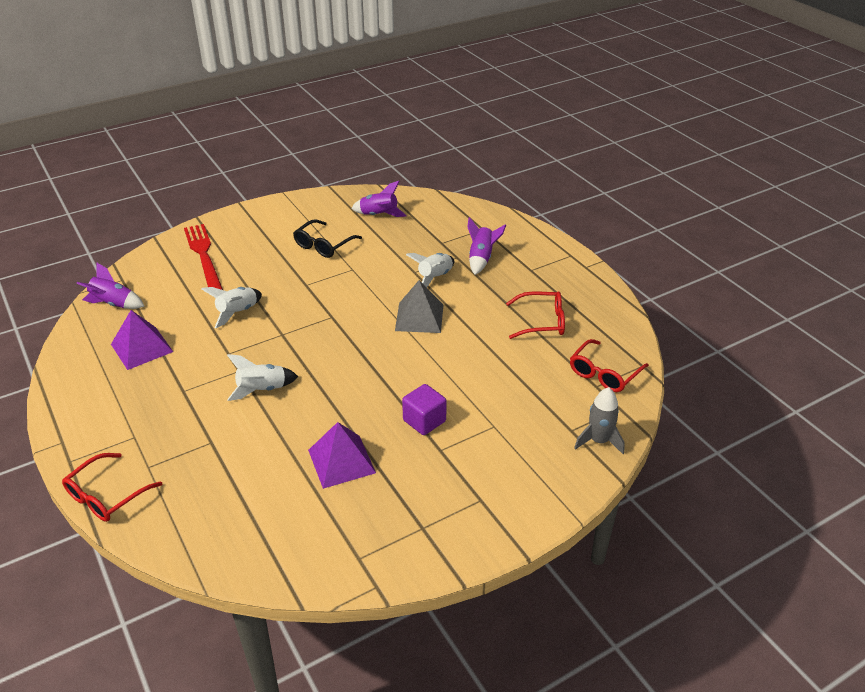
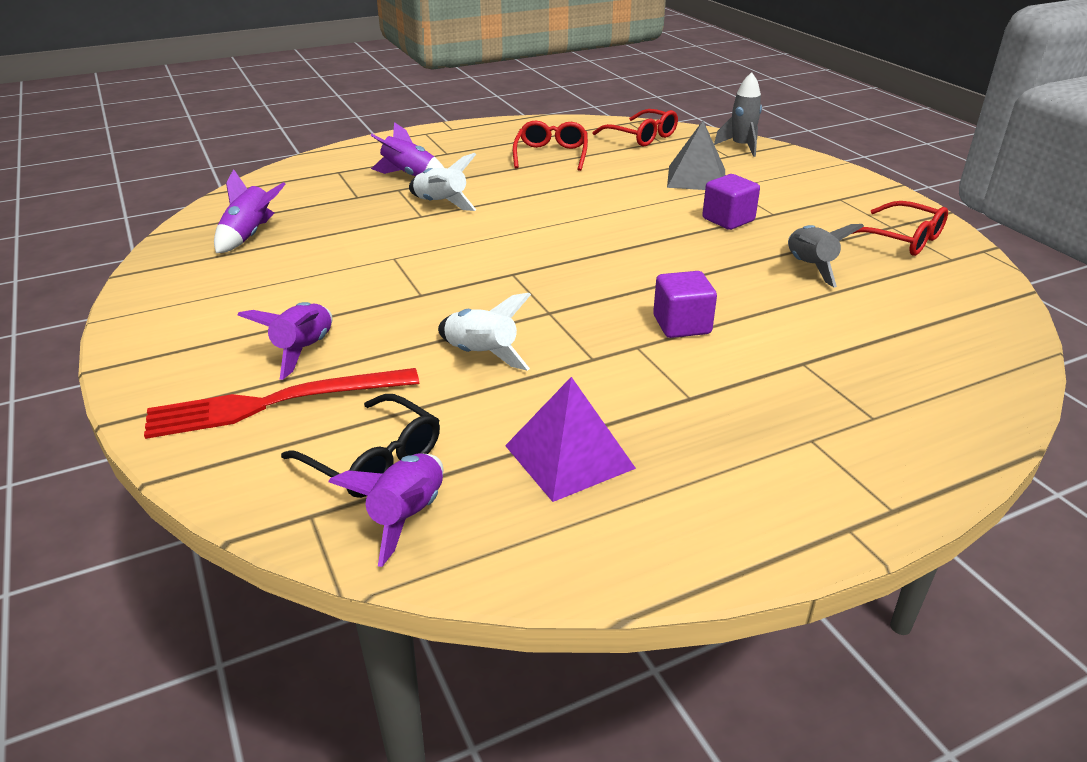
camera: 85 degrees left, 5 degrees down
(107, 495) = (950, 453): red glasses -> red glasses (901, 239)
(249, 256) = (303, 350): none -> purple rocket
(262, 389) = (681, 325): white rocket -> purple cube
(324, 245) = (311, 280): black glasses -> black glasses (373, 459)
(341, 461) = (809, 267): purple pyramid -> grey rocket
(419, 317) = (528, 216): grey pyramid -> grey pyramid (696, 178)

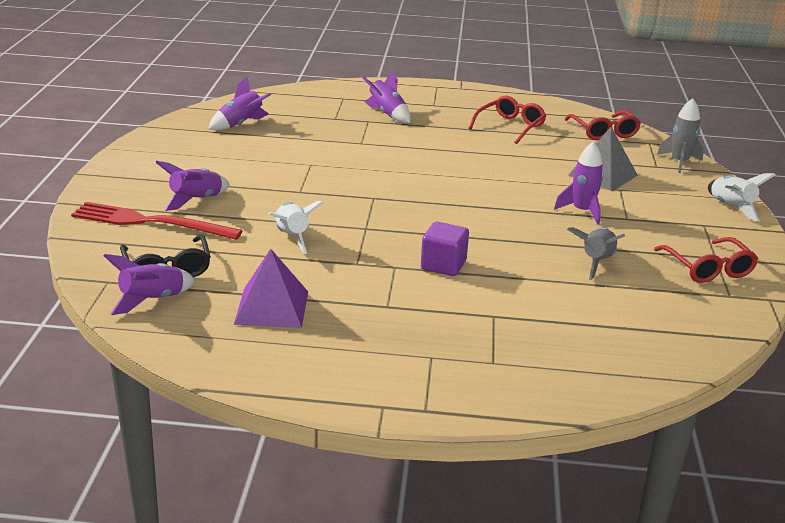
camera: 30 degrees right, 5 degrees down
(441, 204) = (384, 139): white rocket -> white rocket (730, 207)
(728, 220) = (582, 211): purple cube -> purple rocket

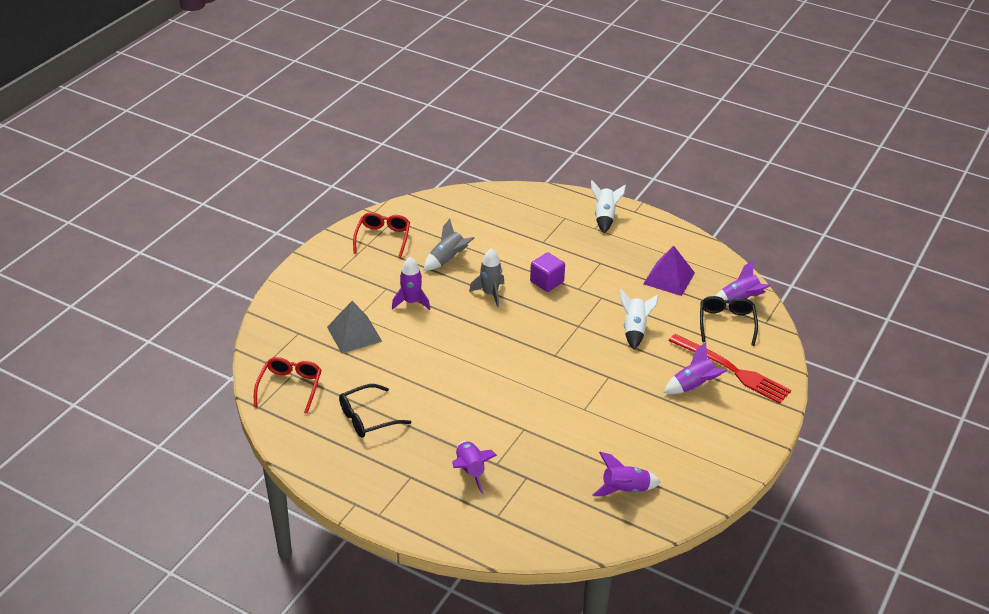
camera: 155 degrees left, 10 degrees up
(510, 127) = (368, 418): red glasses -> black glasses
(679, 162) = (274, 332): grey rocket -> grey rocket (490, 293)
(730, 207) = (300, 278): white rocket -> white rocket (605, 217)

